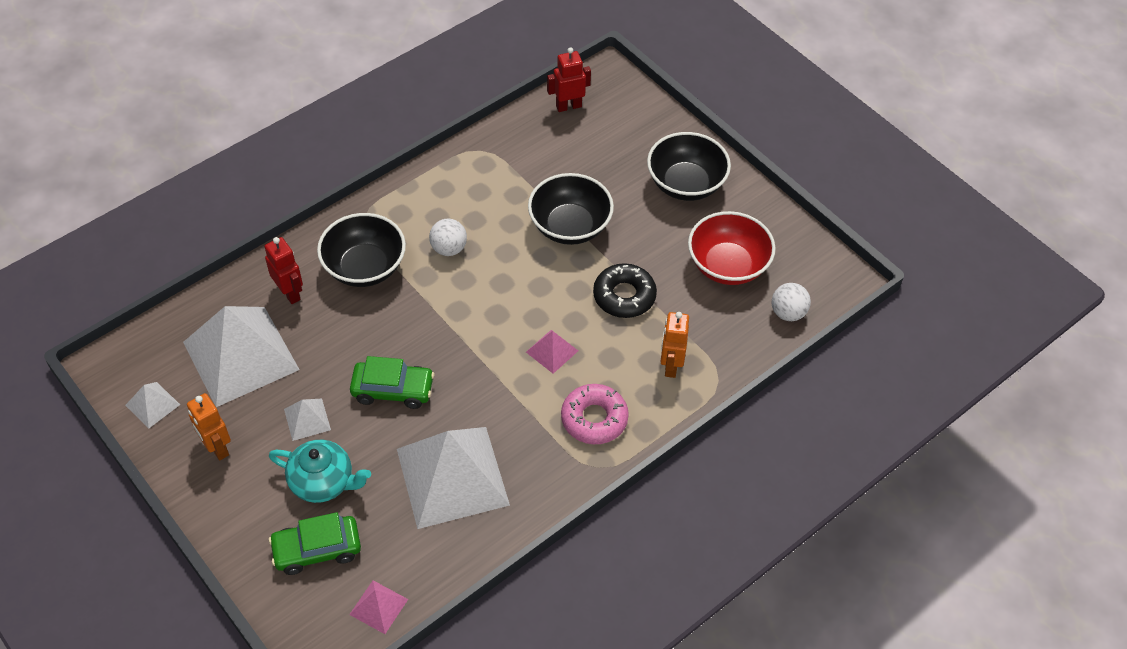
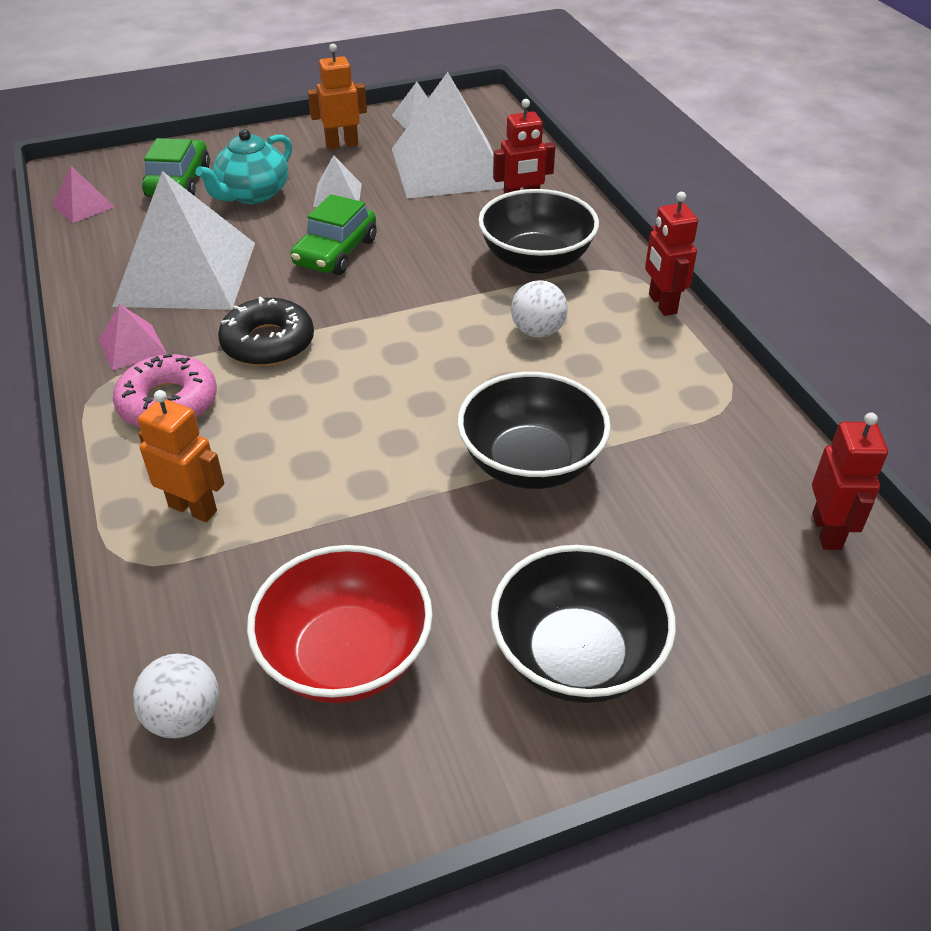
camera: 110 degrees right, 10 degrees down
(396, 192) = (662, 304): none -> red robot
(552, 351) = (305, 389): pink pyramid -> pink pyramid (132, 347)
(624, 296) = (357, 490): black donut -> black donut (268, 343)

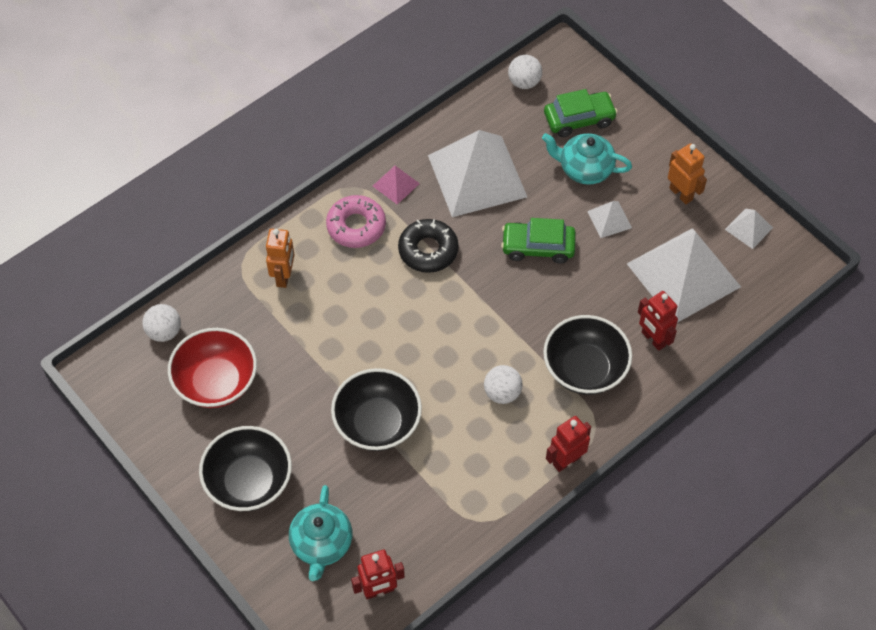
camera: 70 degrees right, 15 degrees up
(83, 206) = (524, 82): pink pyramid -> white ball
(729, 582) = (321, 544): none -> turquoise teapot

